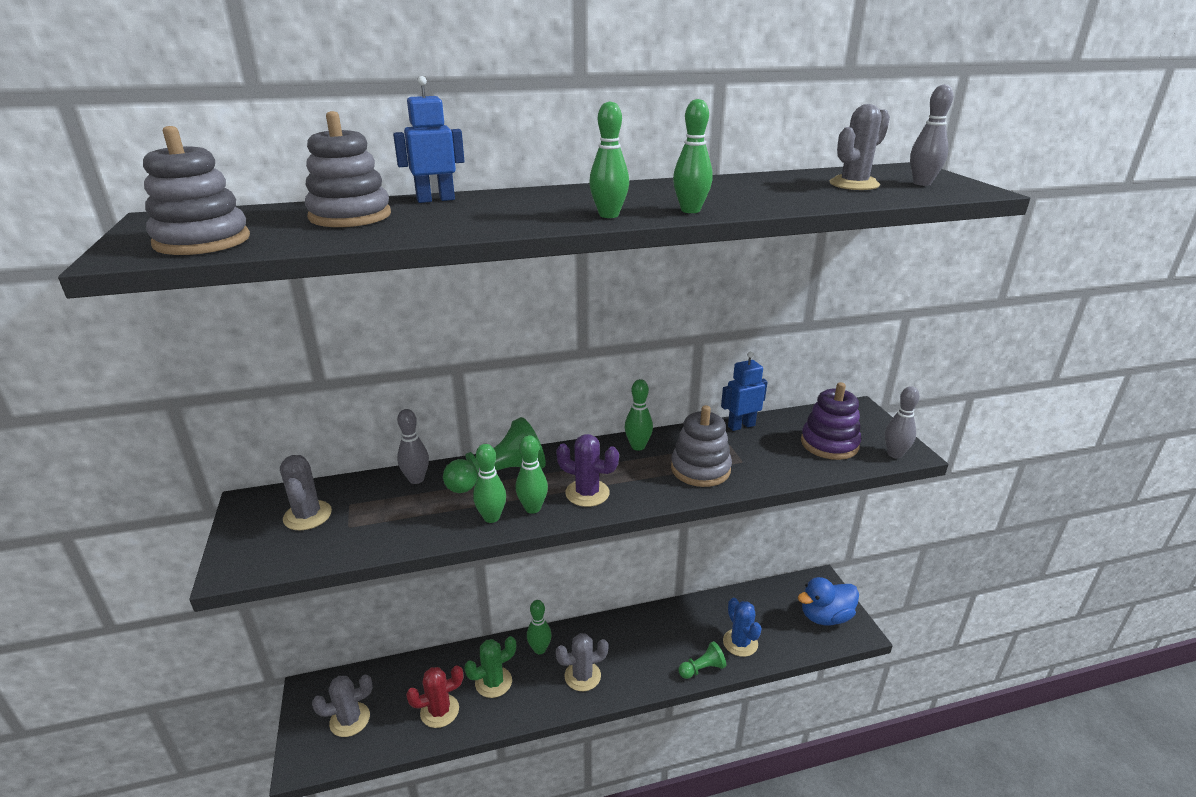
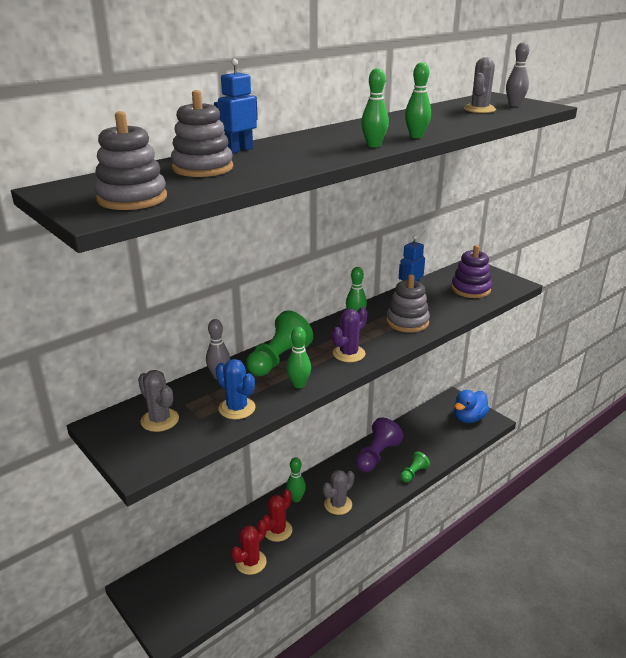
camera: 25 degrees left, 0 degrees up
(350, 720) = (184, 593): grey cactus -> none
(493, 682) = (277, 530): green cactus -> red cactus
(532, 508) = (321, 372): green bowling pin -> none
(587, 493) = (349, 354): purple cactus -> purple cactus turned 45 degrees counterclockwise
(670, 628) = (376, 456): none -> purple pawn
(740, 643) = (427, 450): blue cactus -> blue cactus (237, 408)
(895, 454) = (511, 287): grey bowling pin -> none

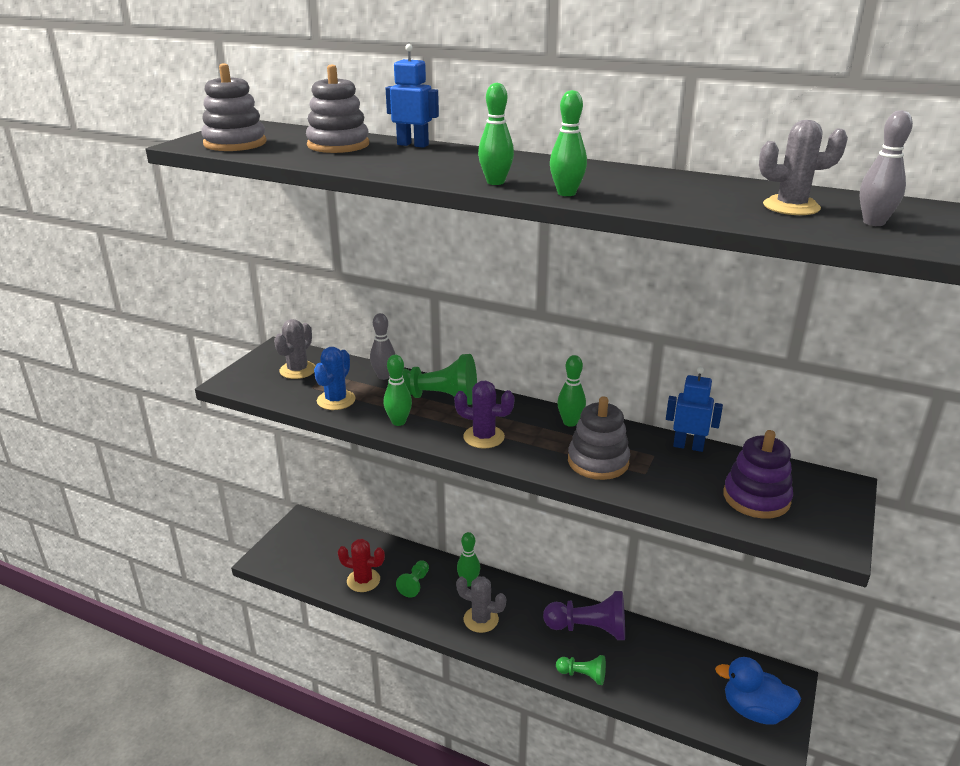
camera: 65 degrees right, 0 degrees up
(277, 530) = (414, 584): red cactus -> green pawn

